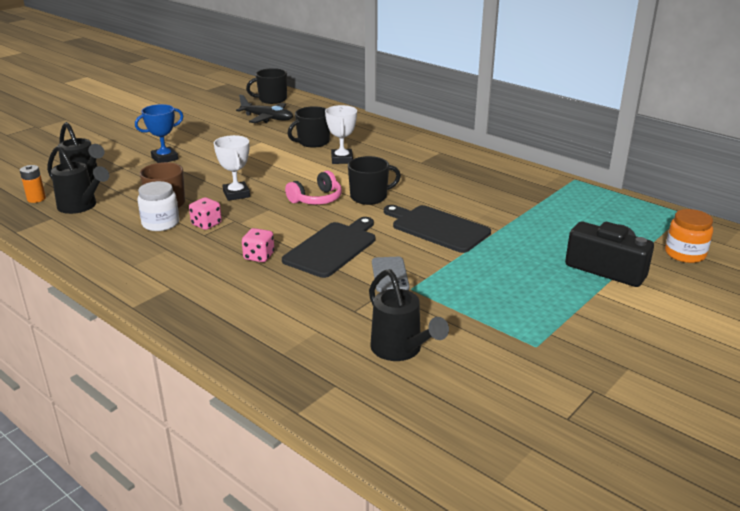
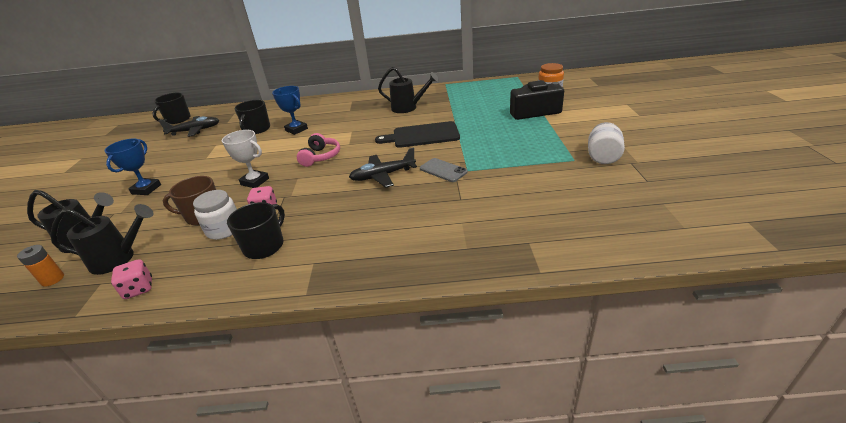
camera: 40 degrees left, 5 degrees up
(259, 256) = (343, 206): pink dice -> pink dice (139, 289)
(332, 248) = (382, 176): black cutting board -> black plane
(342, 159) = (296, 129): white trophy -> blue trophy
(369, 197) = (353, 140): black mug -> black mug (264, 246)
(400, 350) = (523, 202): black watering can -> black watering can (408, 108)
(575, 363) = (603, 157): none -> white jar

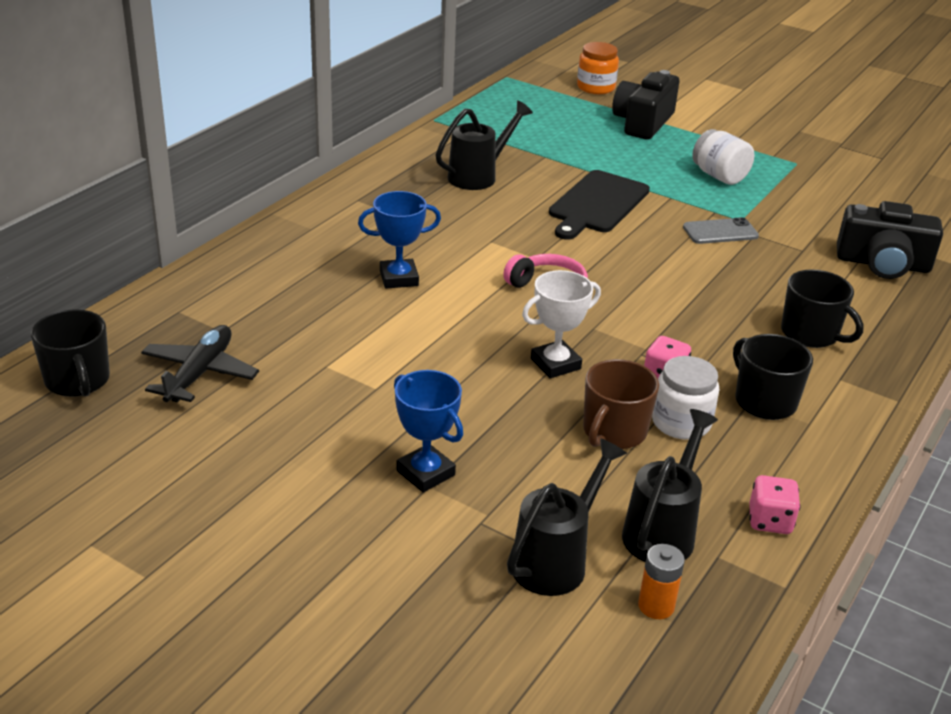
camera: 60 degrees left, 0 degrees up
(257, 129) = (326, 310): black mug -> black mug (811, 334)
(382, 176) = (680, 270): black plane -> none
(486, 230) = (882, 264): none -> black camera
(603, 157) = (810, 149): white jar -> white jar (719, 176)

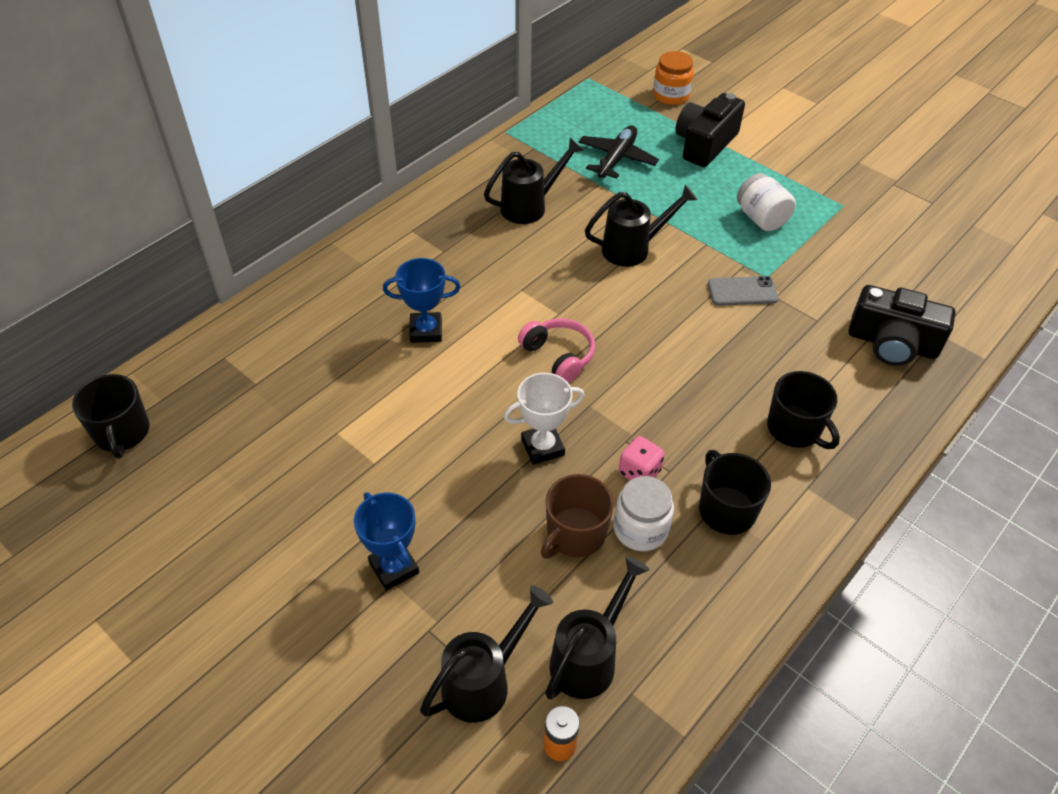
camera: 10 degrees right, 15 degrees up
(199, 373) = (226, 432): black plane -> black plane (616, 158)
(597, 204) = (633, 249): black cutting board -> black watering can
(769, 521) = (691, 656): pink dice -> none

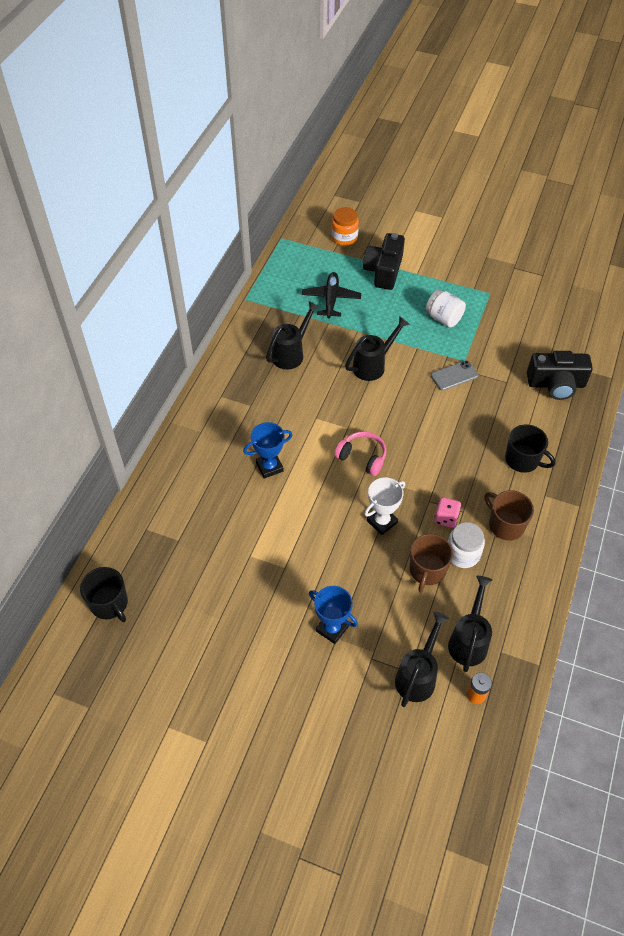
camera: 20 degrees left, 5 degrees up
(726, 509) = (505, 525): black mug -> brown mug

